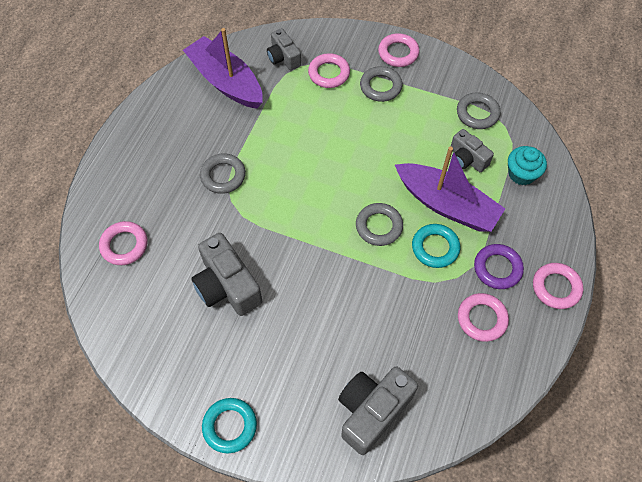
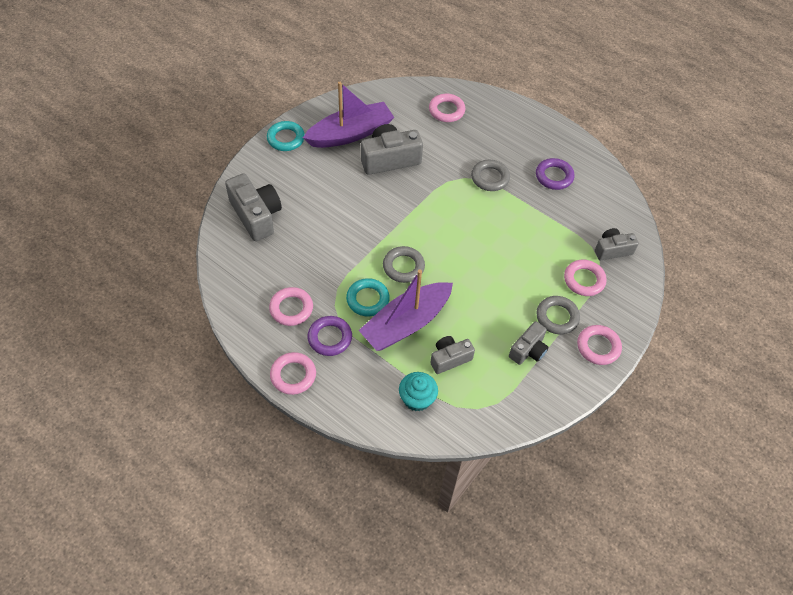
camera: 105 degrees right, 5 degrees down
(201, 118) = (554, 176): none -> purple ring
(226, 81) = (592, 201): purple boat -> purple boat (350, 134)
(427, 101) = (528, 350): none -> grey camera
(477, 113) = (501, 389): grey ring -> none

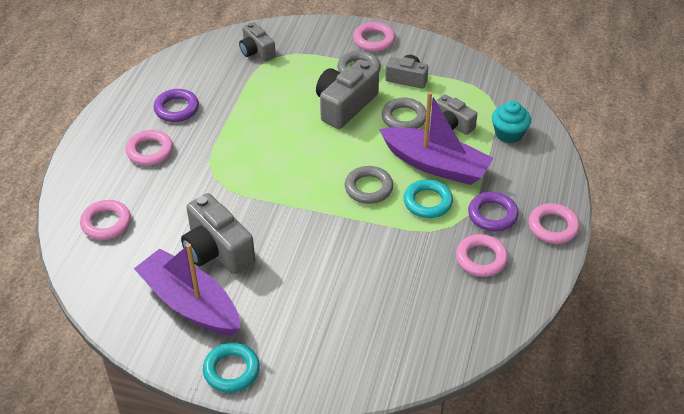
camera: 110 degrees left, 10 degrees down
(256, 215) = (377, 345): grey camera -> grey camera (345, 105)
(490, 178) = (204, 156): grey ring -> grey ring (404, 118)
(584, 280) = (304, 62): pink ring -> pink ring (150, 151)

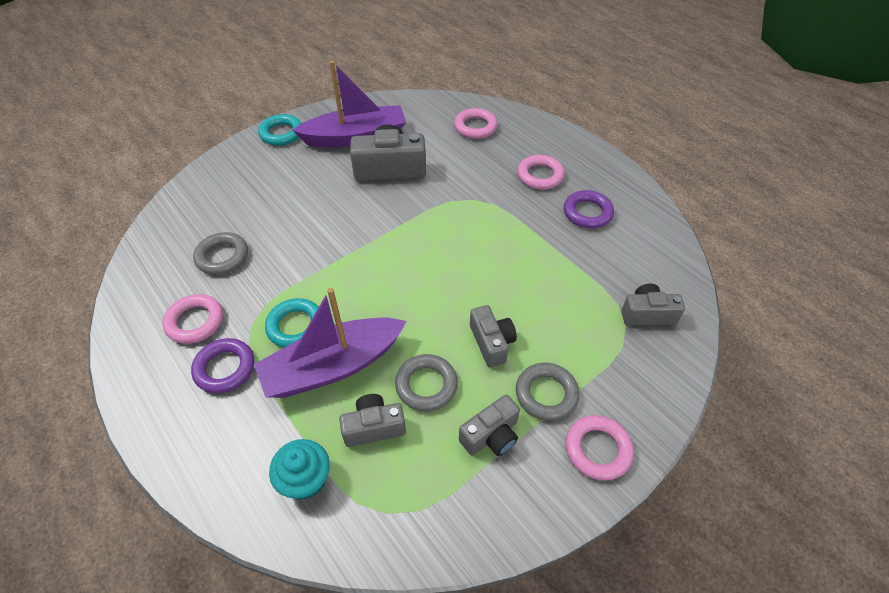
camera: 125 degrees right, 5 degrees up
(345, 105) = (491, 342): grey camera -> grey camera, size x0.61
(368, 188) = (358, 292): grey ring -> grey ring (222, 257)
(553, 227) = (153, 411): pink ring -> none

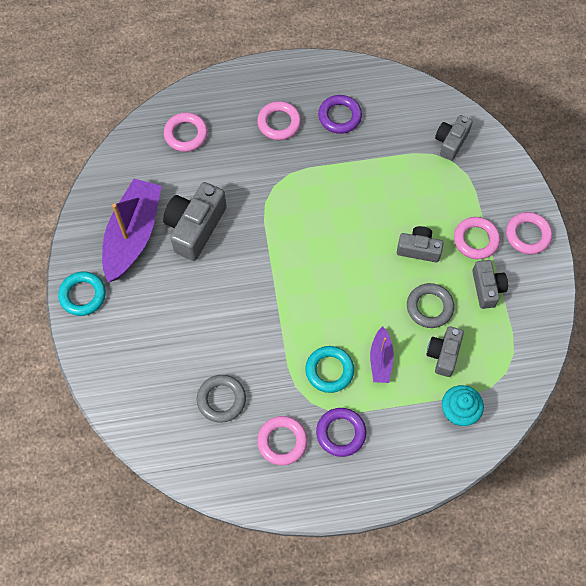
camera: 60 degrees left, 15 degrees up
(333, 366) = (381, 359): purple boat -> purple boat, size x0.49
(546, 394) = (476, 240): grey ring -> pink ring

